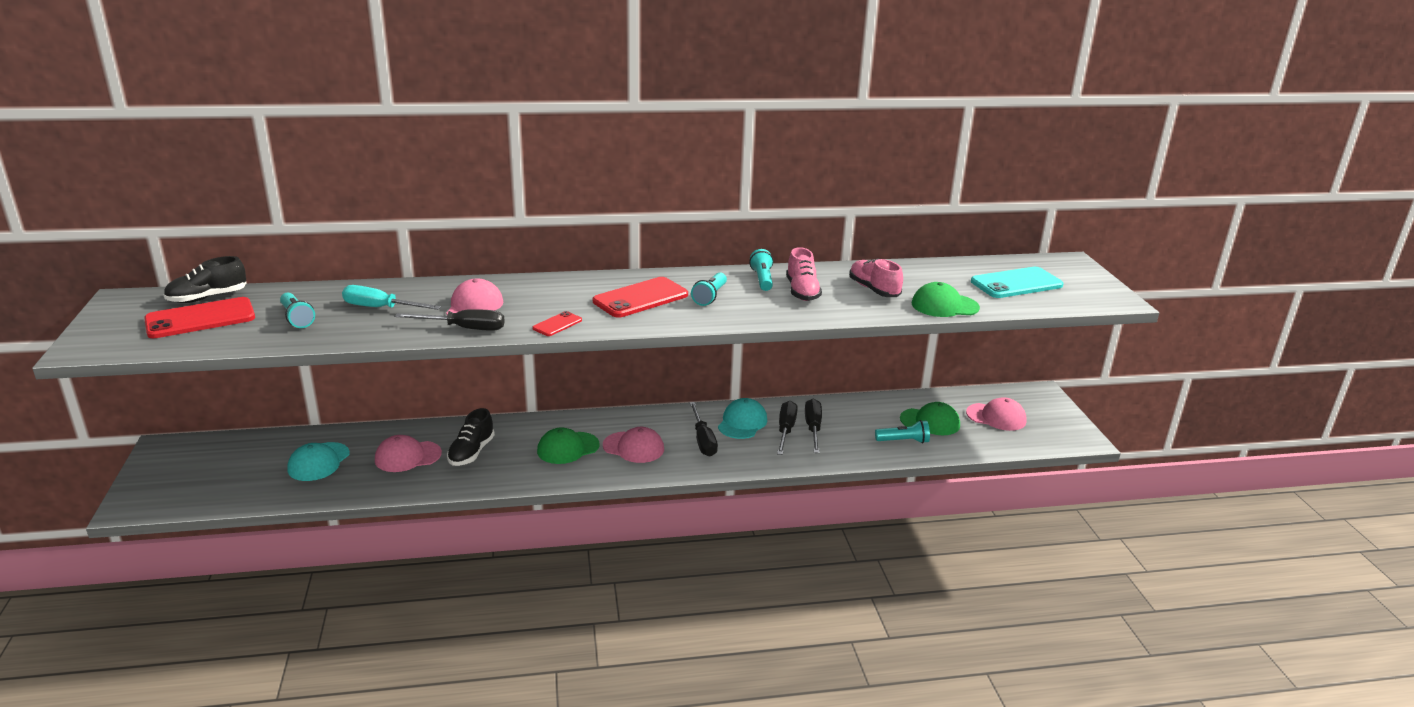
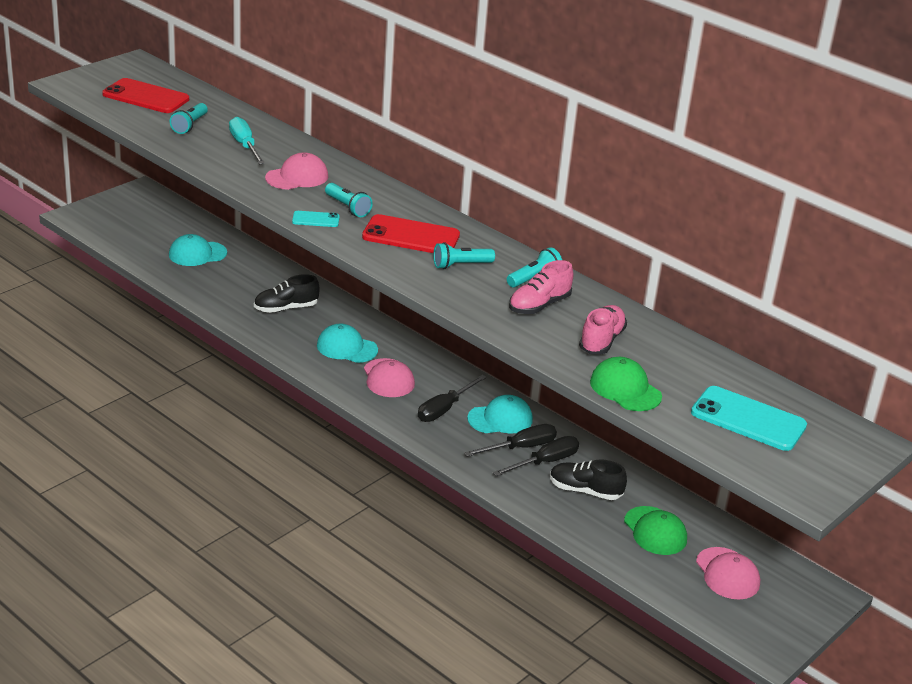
camera: 50 degrees right, 5 degrees up
(208, 298) = (175, 85): black shoe -> black shoe (585, 491)
(407, 456) = (247, 284): pink cap -> none
(464, 328) = (258, 188): black screwdriver -> none
(557, 324) = (316, 219): red phone -> turquoise phone
(568, 448) = (346, 348): green cap -> turquoise cap
(903, 441) = (596, 525): turquoise flashlight -> turquoise flashlight (347, 207)

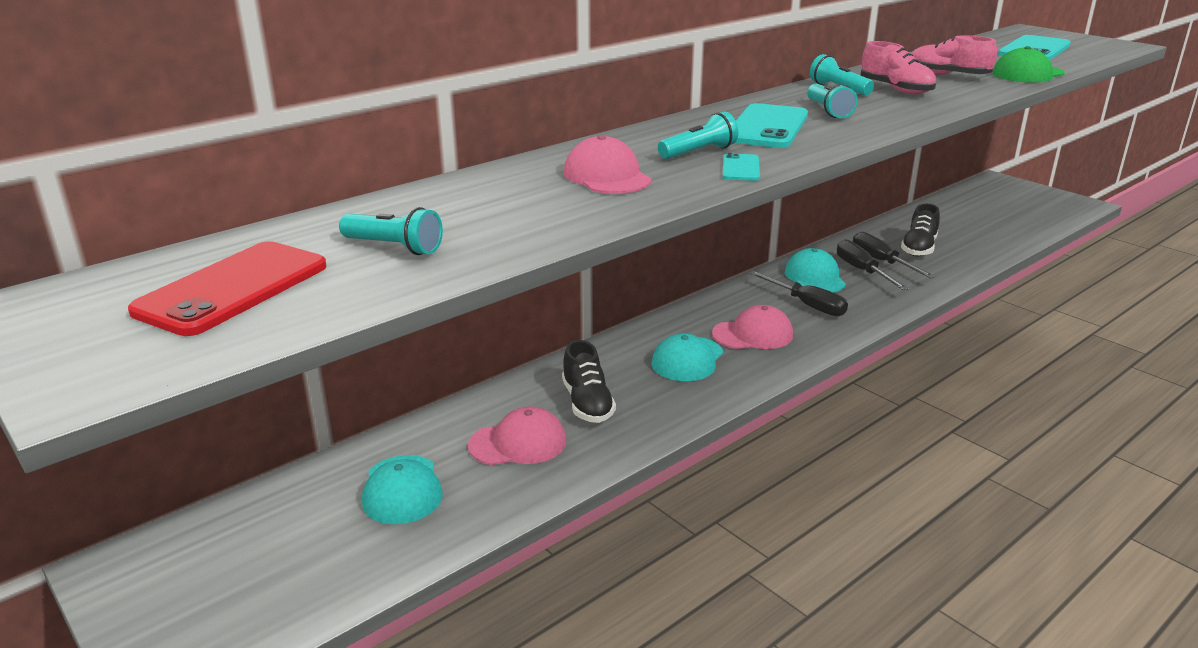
camera: 80 degrees left, 5 degrees down
(245, 145) = (490, 207): turquoise screwdriver -> none
(411, 236) = (767, 127): red phone -> turquoise phone
(655, 531) = (961, 226): green cap -> none
(727, 574) = (999, 207): pink cap -> pink cap (518, 443)

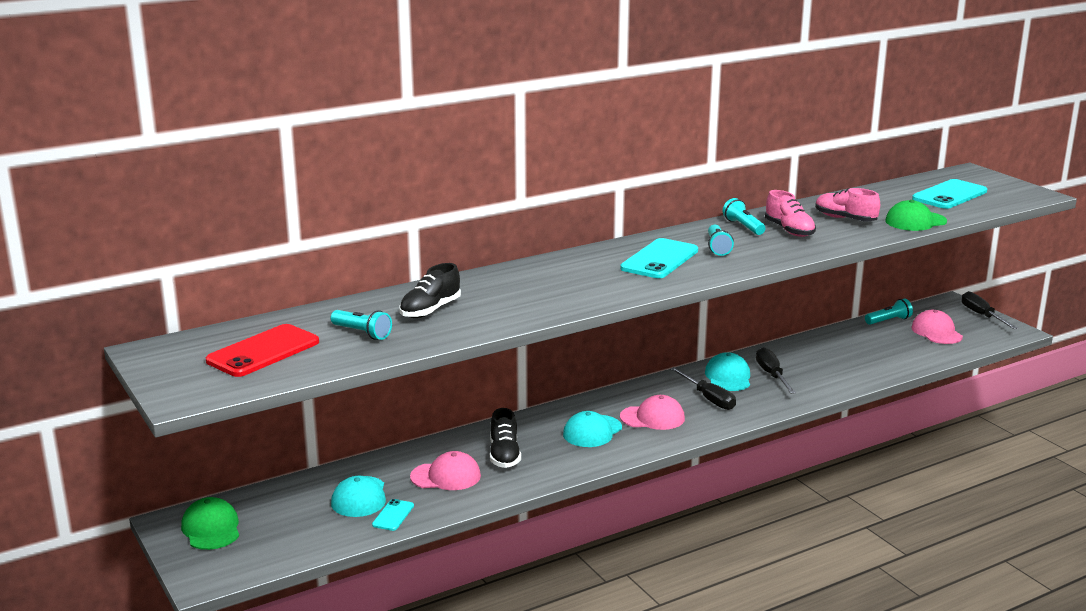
camera: 10 degrees right, 5 degrees down
(178, 572) = (211, 528): none -> green cap
(607, 176) = (519, 293): pink cap -> pink cap (936, 332)
(699, 152) = (595, 278): turquoise flashlight -> turquoise flashlight (888, 321)
(740, 168) = (616, 293): turquoise phone -> turquoise phone (393, 515)
(881, 261) = (793, 368): black screwdriver -> black screwdriver (982, 315)
(919, 248) = (834, 359): black shoe -> black shoe (430, 310)

